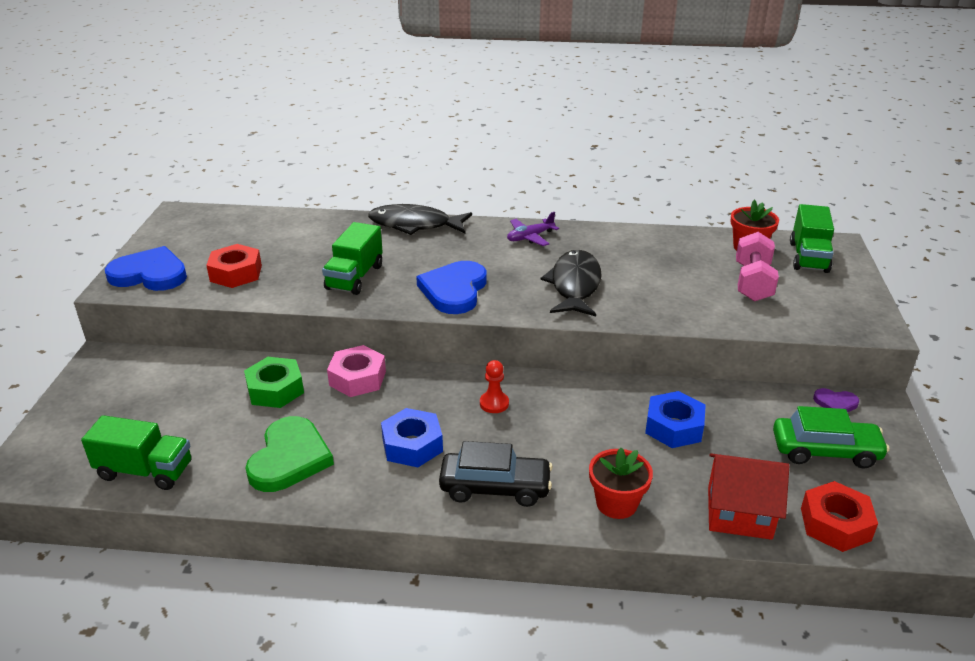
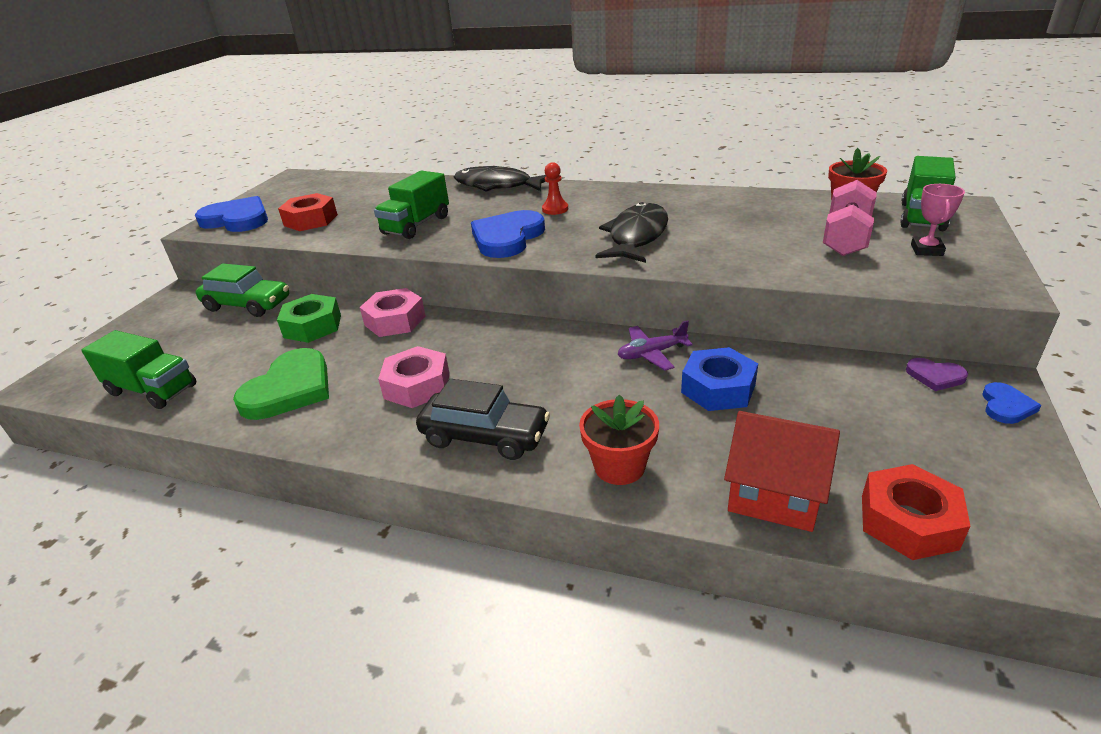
camera: 15 degrees right, 0 degrees up
(412, 445) = (417, 386): blue nut -> pink nut
(494, 403) = (521, 351): red pawn -> red pawn (555, 209)
(530, 237) = (607, 196): purple plane -> purple plane (651, 354)
(817, 293) = (926, 250): none -> pink trophy
(825, 451) = (910, 430): green car -> green car (248, 305)
(888, 425) = (1006, 406): none -> blue heart

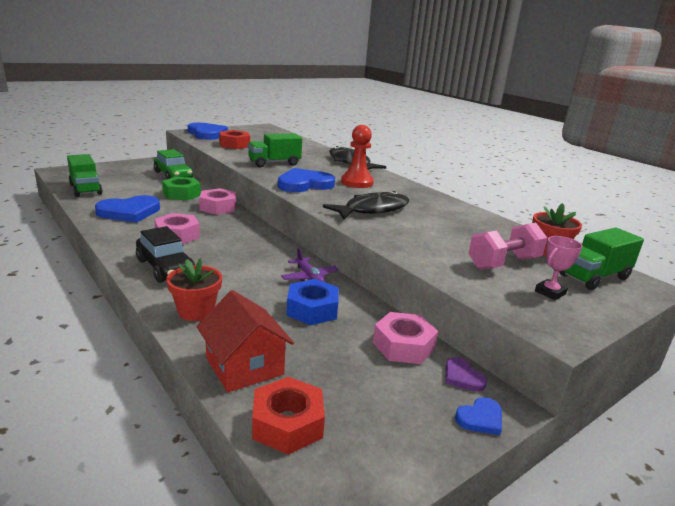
camera: 30 degrees right, 10 degrees down
(290, 389) = (129, 212): green heart -> blue heart
(555, 209) = (357, 182): red pawn -> red pawn, size x1.71
(651, 354) = (309, 277): purple plane -> purple plane turned 135 degrees counterclockwise
(850, 376) = (403, 346): none -> pink nut

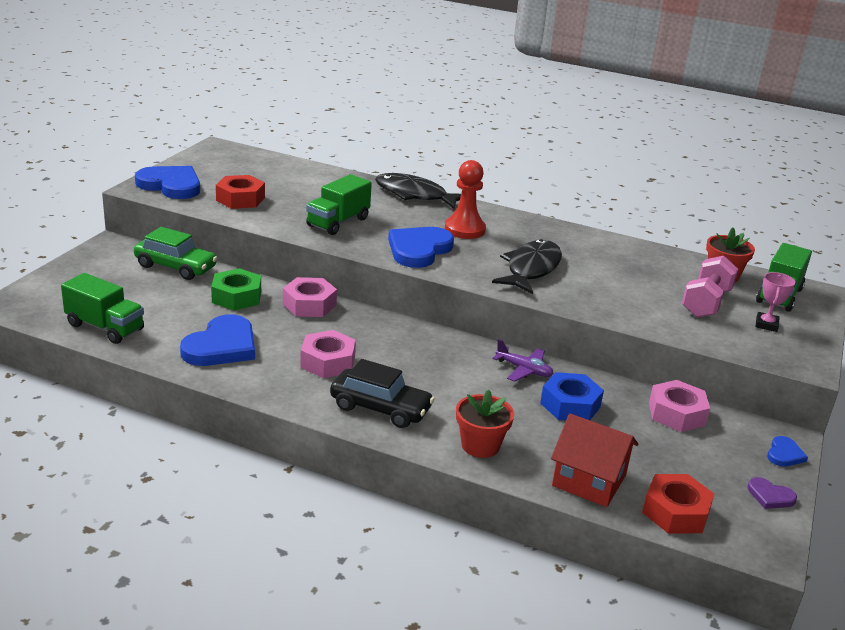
camera: 30 degrees left, 5 degrees up
(462, 377) = (742, 425): purple heart -> purple heart (770, 496)

